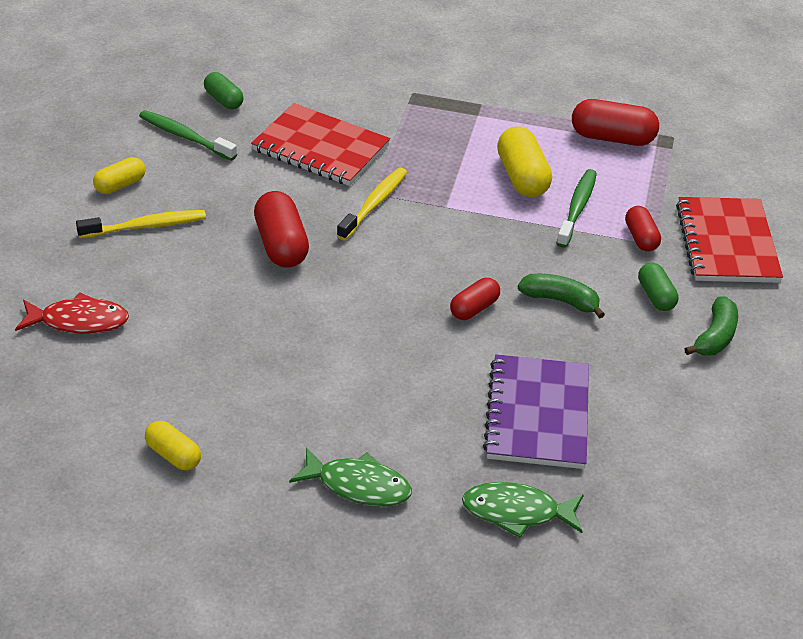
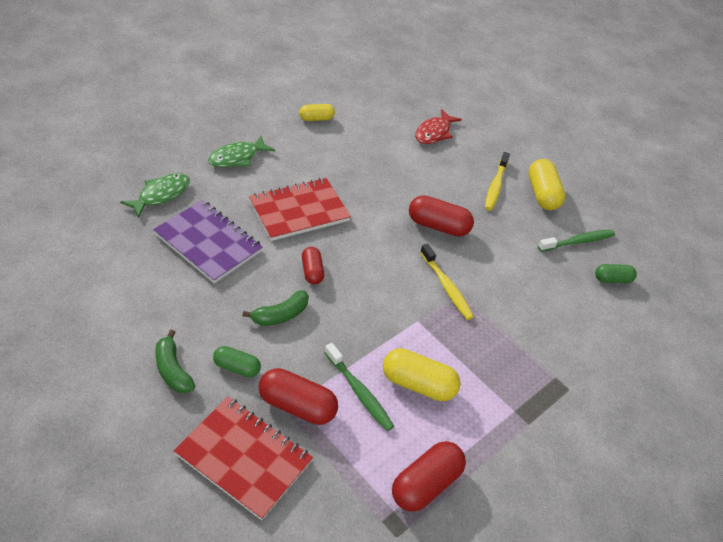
camera: 120 degrees right, 5 degrees up
(120, 185) = (542, 194): yellow capsule -> yellow capsule, size x1.64
(320, 148) = (526, 296): red notebook -> red notebook (299, 211)
(641, 238) = (297, 405): red capsule -> red capsule, size x1.64

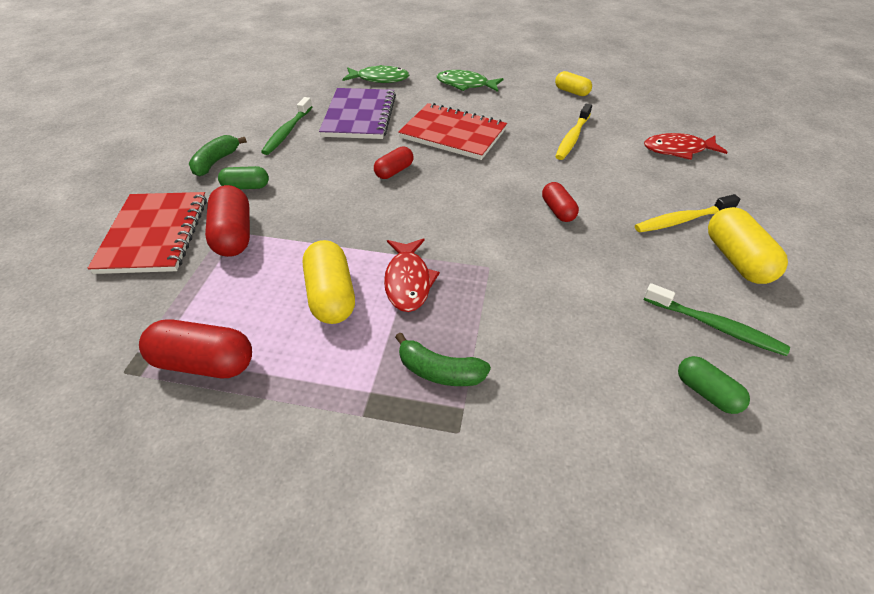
camera: 60 degrees right, 0 degrees up
(237, 367) = (246, 187): green capsule -> green capsule turned 75 degrees counterclockwise
(280, 315) = (325, 180): green banana -> green banana (439, 371)
(359, 392) = (283, 262): green toothbrush -> green toothbrush (287, 132)
(438, 226) = (557, 210): red capsule -> red capsule, size x0.61
(438, 338) = (408, 281): none -> red fish
(446, 287) = (484, 254): yellow toothbrush -> yellow toothbrush (572, 138)
(542, 194) = (736, 259): yellow capsule -> yellow capsule turned 60 degrees counterclockwise

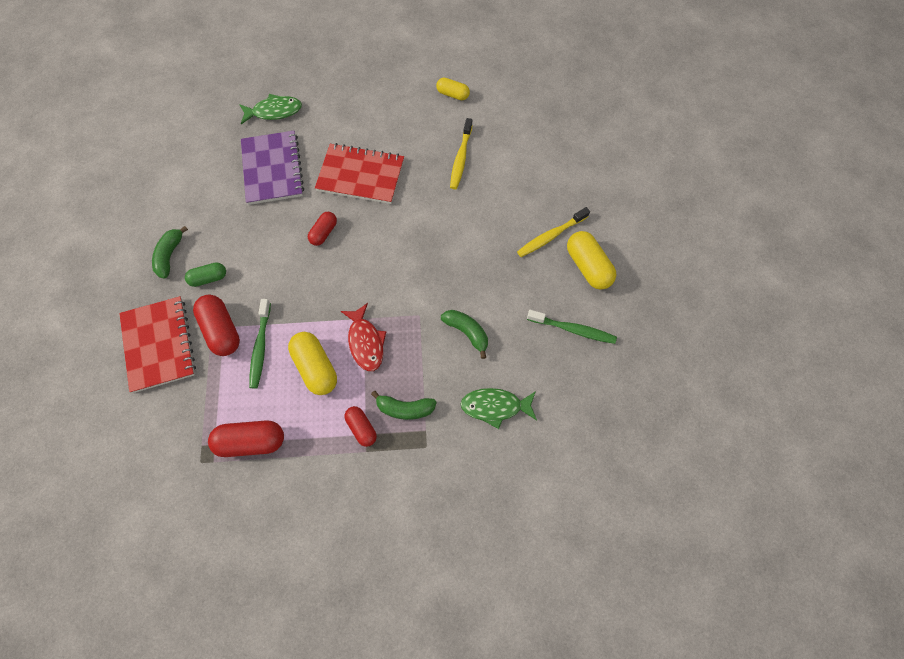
camera: 15 degrees left, 20 degrees up
(287, 132) = (216, 204): green toothbrush -> green toothbrush (260, 347)
(465, 85) = (356, 103): green fish -> green fish (495, 406)
(552, 298) = (467, 332): none -> green banana
(557, 210) = (460, 247): red capsule -> red capsule (361, 428)
(678, 150) = (546, 155): red fish -> none
(706, 392) = (567, 382): green capsule -> none

